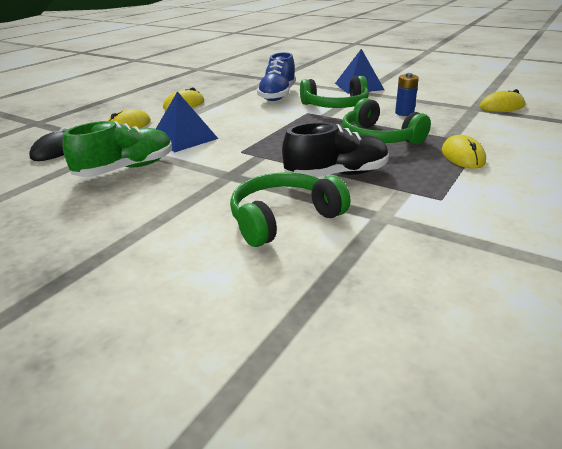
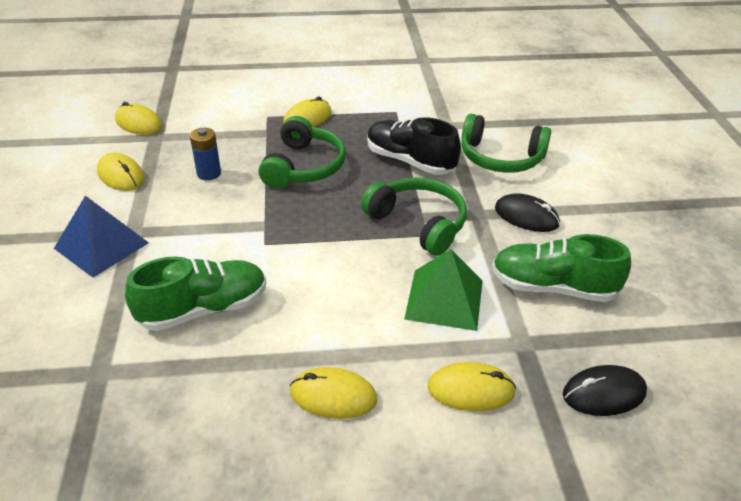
camera: 130 degrees left, 10 degrees up
(184, 138) = (444, 299): blue pyramid -> green pyramid
(193, 192) = (526, 216): none -> black mouse
(278, 95) = (203, 309): blue shoe -> green shoe
(335, 106) = (217, 231): green headphones -> green headphones (418, 223)
(428, 96) = (121, 175): none -> yellow mouse

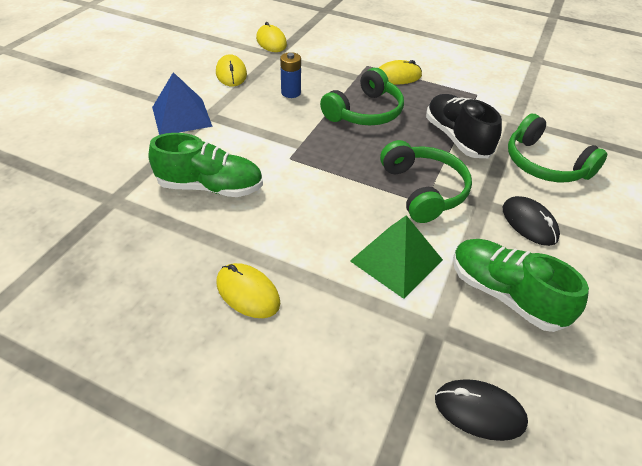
camera: 30 degrees right, 5 degrees up
(471, 389) = (359, 344): yellow mouse -> none

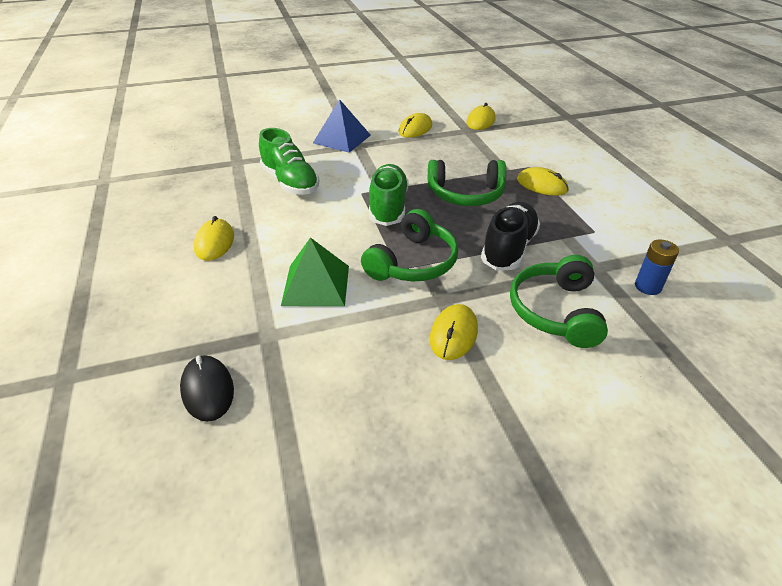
camera: 50 degrees right, 5 degrees down
(291, 93) = (434, 157): blue battery -> blue battery (647, 287)
(505, 294) = (344, 355): green shoe -> green shoe (388, 207)
(529, 223) = (453, 334): black mouse -> yellow mouse

